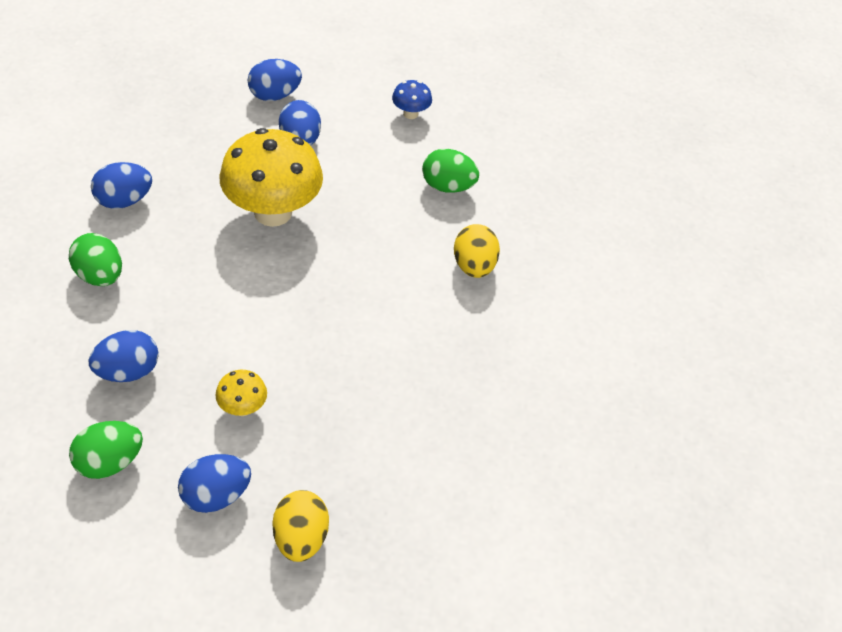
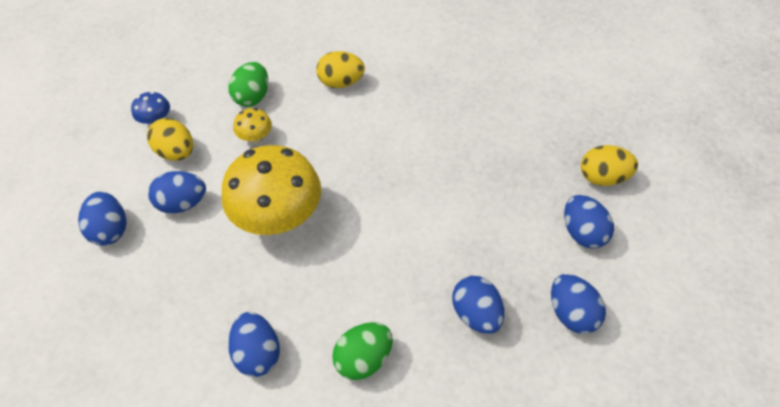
camera: 85 degrees left, 5 degrees up
(109, 462) = (571, 313): green egg -> blue egg
(242, 408) = (498, 222): yellow mushroom -> yellow mushroom (256, 138)
(367, 131) = (176, 152): none -> yellow egg

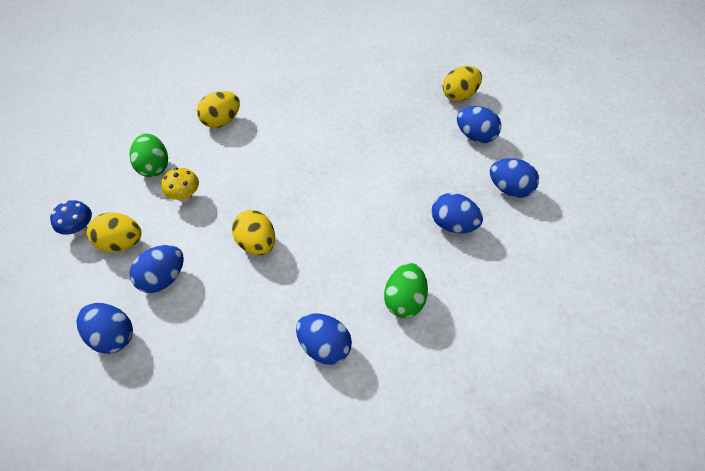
camera: 35 degrees left, 0 degrees up
(279, 218) = (257, 243): yellow mushroom -> yellow egg

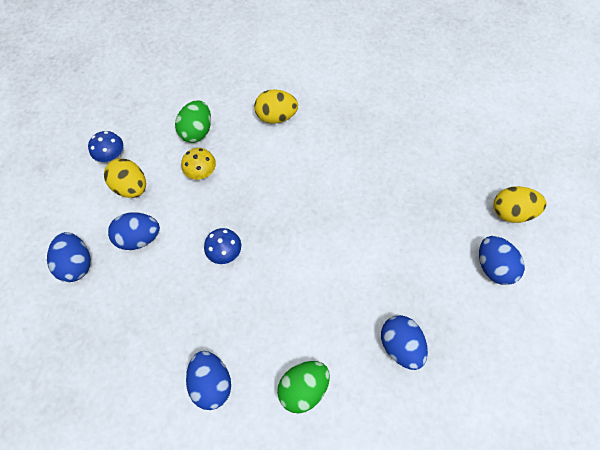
camera: 35 degrees right, 10 degrees up
(257, 243) = (225, 252): yellow egg -> blue mushroom
(509, 189) = (483, 344): blue egg -> none

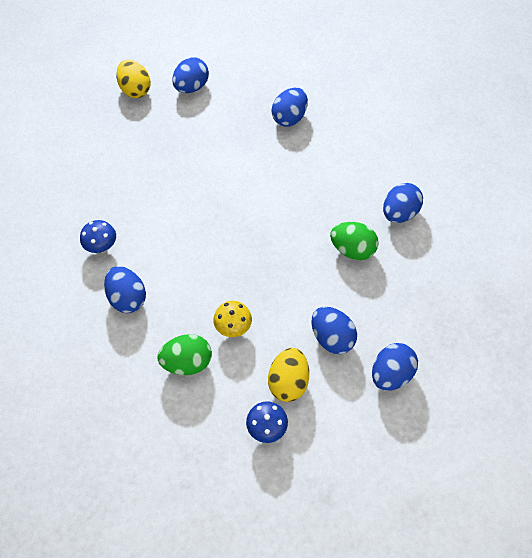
camera: 120 degrees left, 5 degrees down
(225, 252) = (298, 261): blue mushroom -> blue mushroom (102, 246)
(276, 117) = (128, 298): yellow egg -> blue egg
(303, 387) = (359, 158): green egg -> green egg (352, 250)

